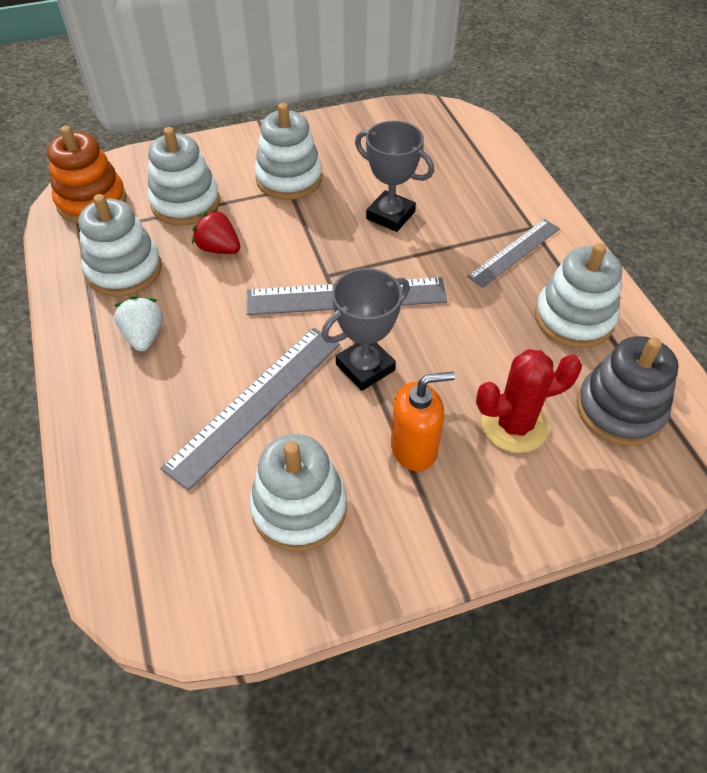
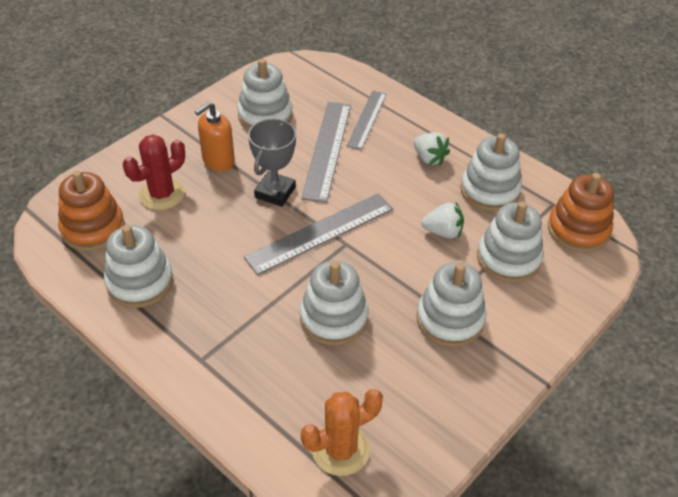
camera: 150 degrees right, 5 degrees down
(219, 248) = (443, 232): red strawberry -> white strawberry
(390, 215) = (333, 318): grey trophy -> white stacking toy
(446, 136) = (340, 450): none -> orange cactus
(514, 252) = (207, 324): grey ruler -> grey ruler (367, 119)
(619, 410) = (93, 228): grey stacking toy -> orange stacking toy

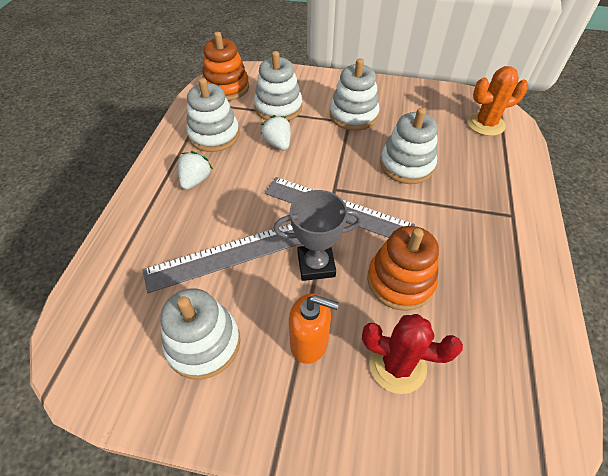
camera: 120 degrees left, 5 degrees up
(93, 228) = (496, 399): orange stacking toy -> orange stacking toy (400, 281)
(140, 282) = (503, 302): white stacking toy -> none
(340, 450) = (485, 124): orange cactus -> orange cactus turned 45 degrees counterclockwise
(367, 119) = (161, 246): grey ruler -> none

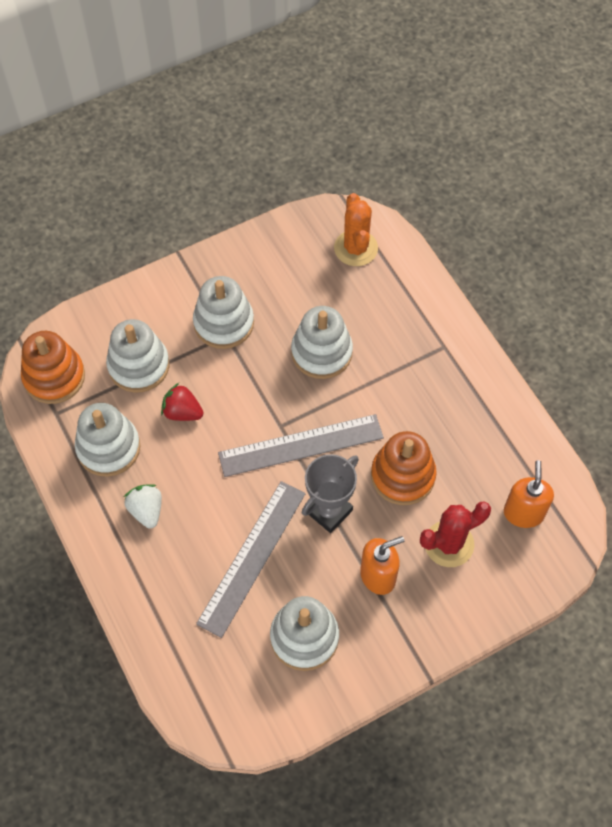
camera: 40 degrees left, 10 degrees up
(278, 143) = (182, 412): white strawberry -> red strawberry
(485, 124) = (356, 248): orange cactus -> orange cactus turned 45 degrees counterclockwise
(497, 393) = (523, 513): none -> orange soap dispenser

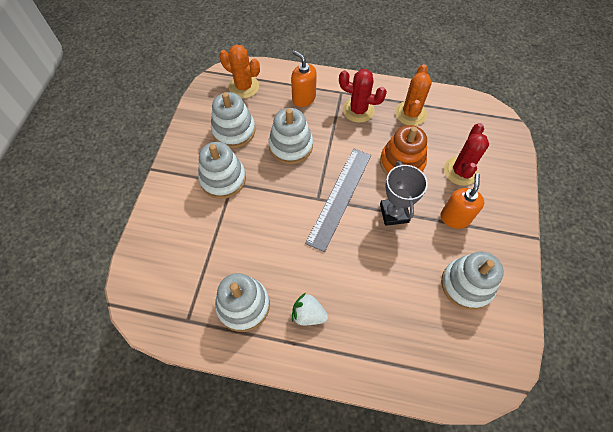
camera: 50 degrees left, 0 degrees up
(54, 377) = (160, 302): orange stacking toy -> none
(139, 366) = (204, 245): white stacking toy -> white stacking toy (234, 131)
(182, 412) = (259, 243): red strawberry -> none
(252, 557) = (391, 275): grey ruler -> none
(434, 382) = (358, 110): none -> red cactus
(483, 439) = (410, 113): none -> orange cactus
(523, 513) = (468, 127): orange soap dispenser -> orange soap dispenser (303, 98)

